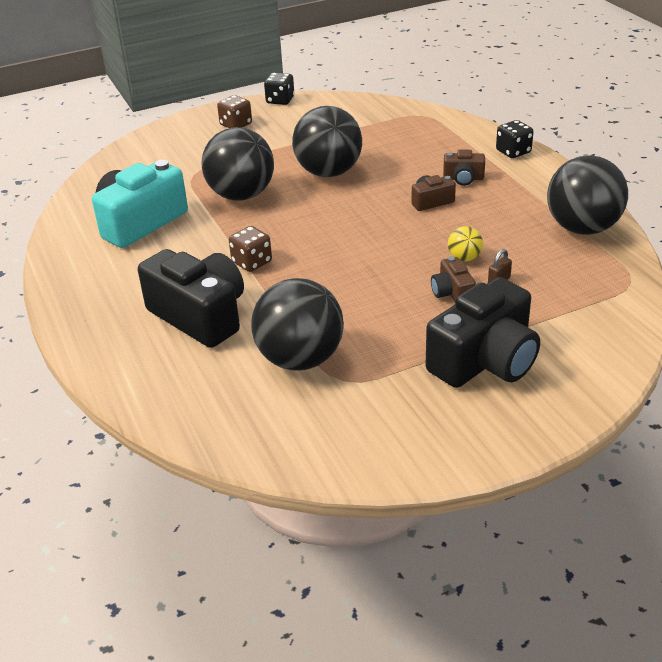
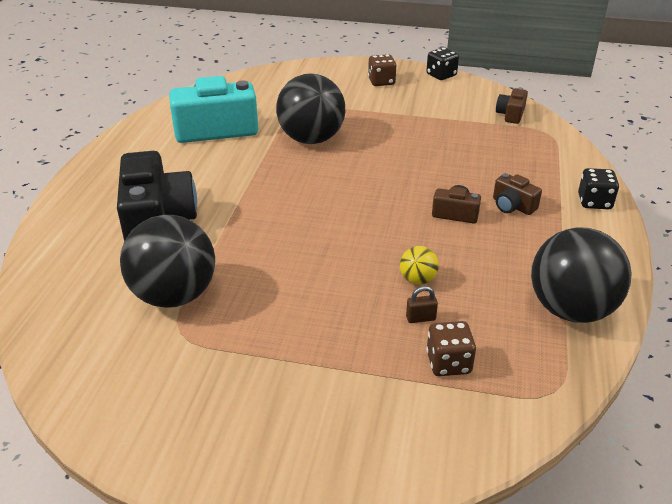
camera: 35 degrees right, 0 degrees up
(252, 262) = (247, 196): brown dice -> brown dice (448, 363)
(328, 172) = (402, 150): black ball -> none
(452, 293) = (365, 306): brown camera -> brown camera (510, 114)
(485, 361) = (309, 387): black camera -> none

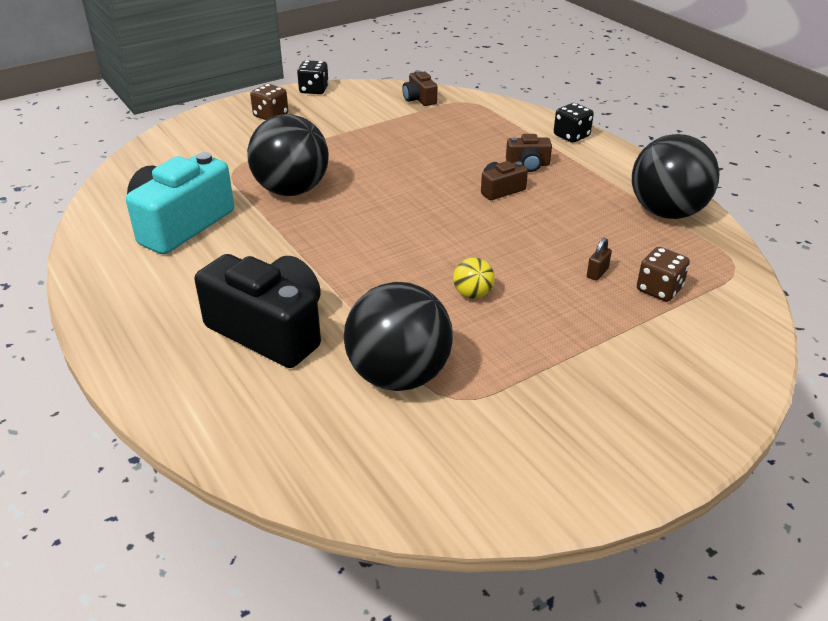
camera: 45 degrees left, 0 degrees up
(417, 280) = (553, 249): yellow ball -> yellow ball (472, 294)

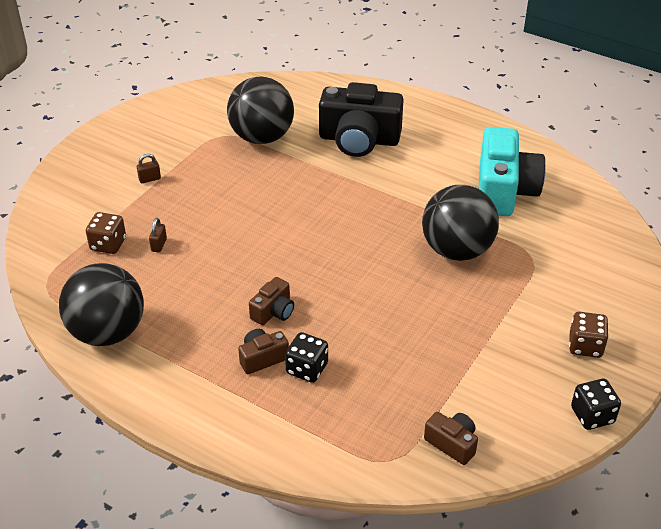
camera: 155 degrees right, 5 degrees up
(472, 294) = (245, 200): yellow ball -> none
(571, 136) = (232, 429): black dice -> black dice (307, 369)
(589, 358) = (149, 179): none -> brown padlock

